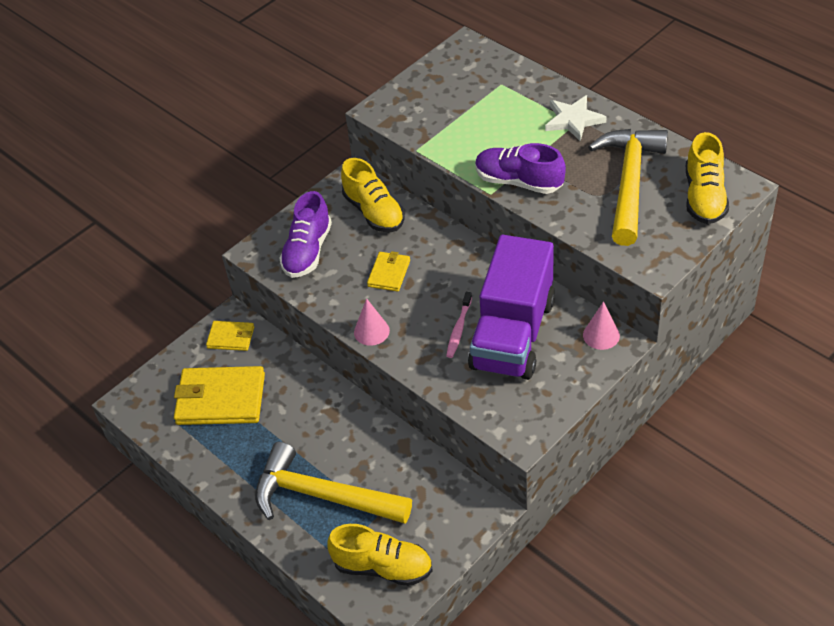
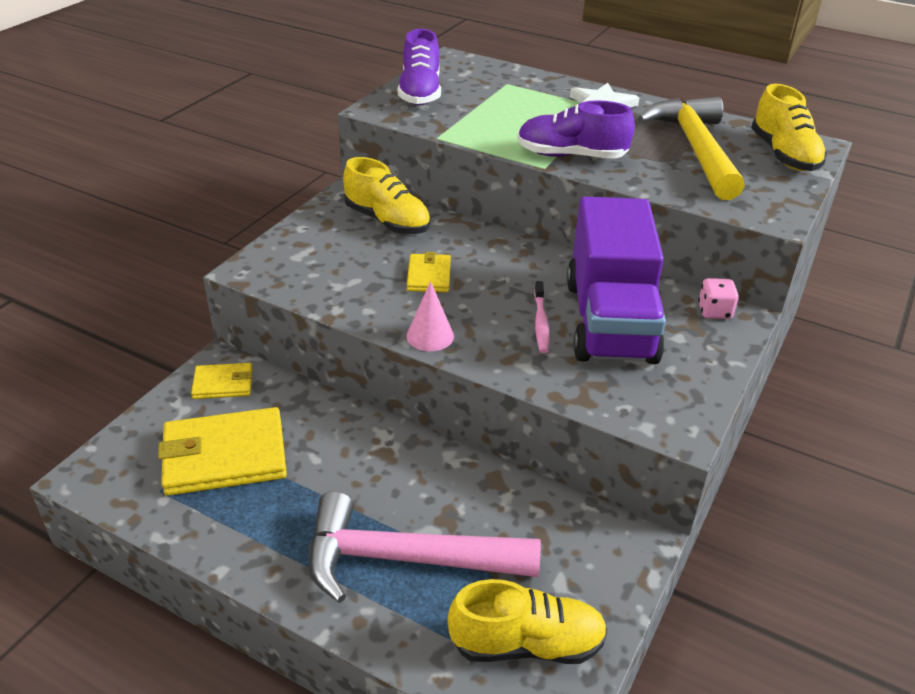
camera: 20 degrees left, 10 degrees down
(307, 251) = (317, 263): purple shoe -> purple shoe (420, 93)
(322, 496) = (404, 559): yellow hammer -> pink hammer
(601, 335) = (714, 311): pink cone -> pink dice

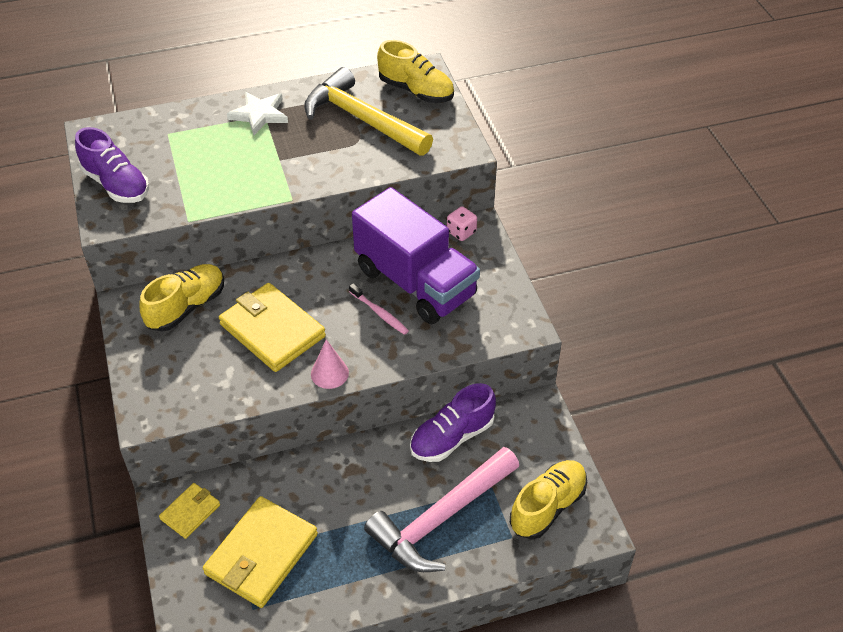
camera: 45 degrees left, 10 degrees up
(387, 221) = (186, 307): yellow shoe -> yellow shoe turned 45 degrees counterclockwise
(429, 276) = (272, 330): yellow wallet -> yellow wallet, size x1.90
(571, 156) = (296, 177): purple shoe -> purple shoe (452, 437)

